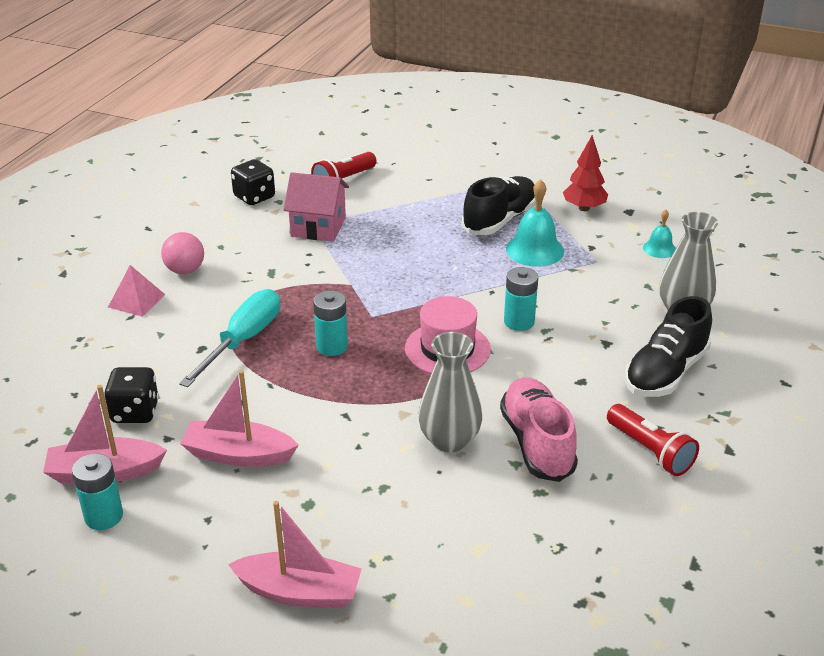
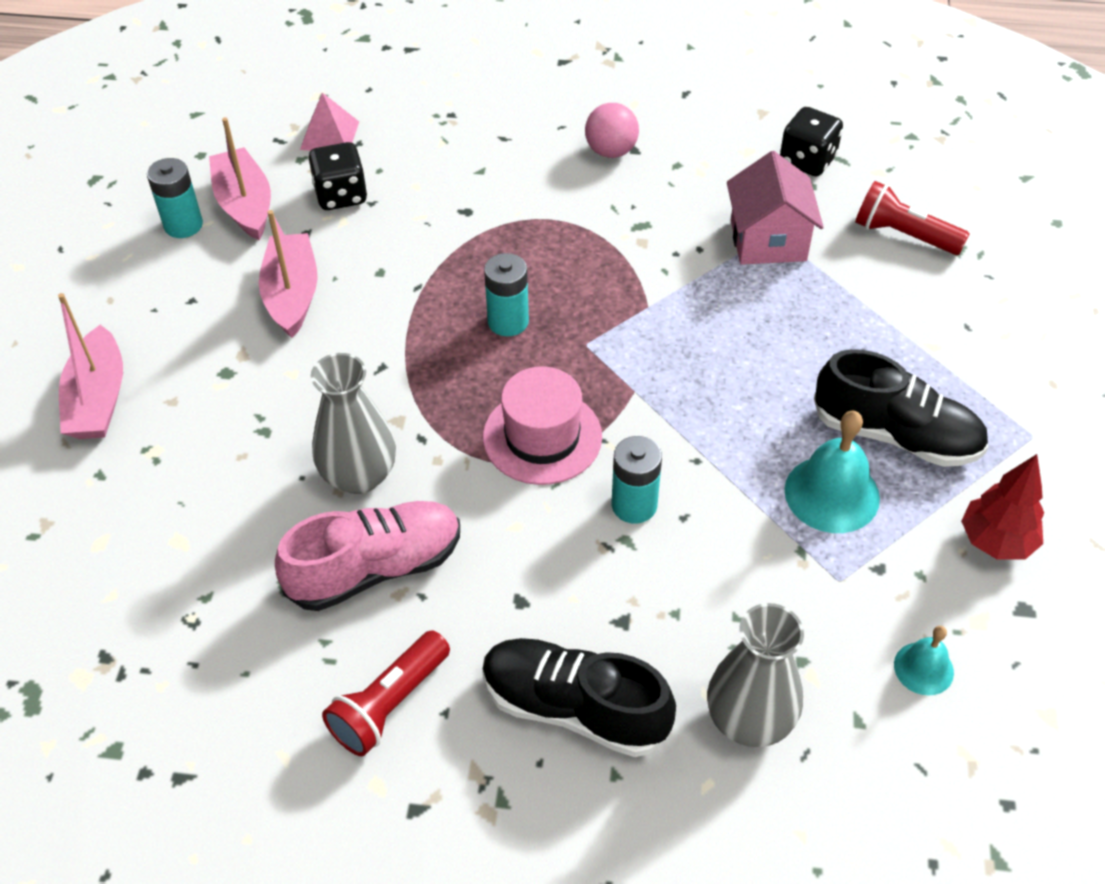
camera: 75 degrees right, 15 degrees up
(136, 300) = (534, 132): pink pyramid -> pink pyramid (329, 135)
(243, 340) = (492, 240): turquoise screwdriver -> none

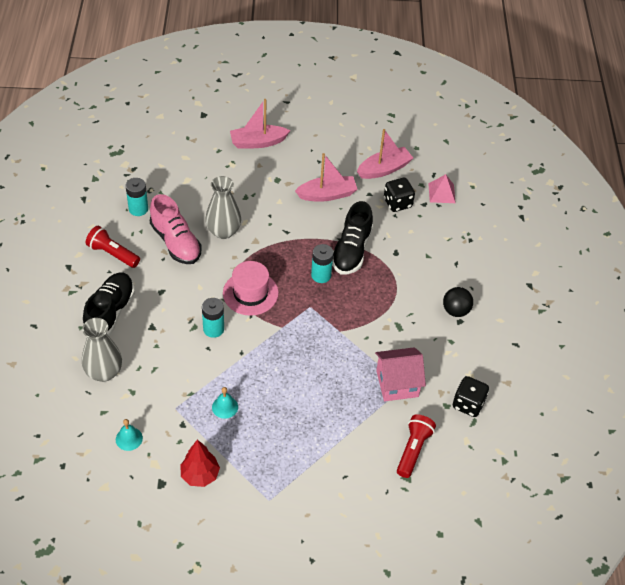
camera: 80 degrees right, 0 degrees up
(183, 225) = (366, 150): turquoise battery -> turquoise battery (138, 209)
(611, 151) = (455, 311): pink ball -> black ball
(832, 494) = (225, 407): turquoise bell -> turquoise bell, size x0.57
(895, 435) = (264, 436): black shoe -> black shoe (351, 251)

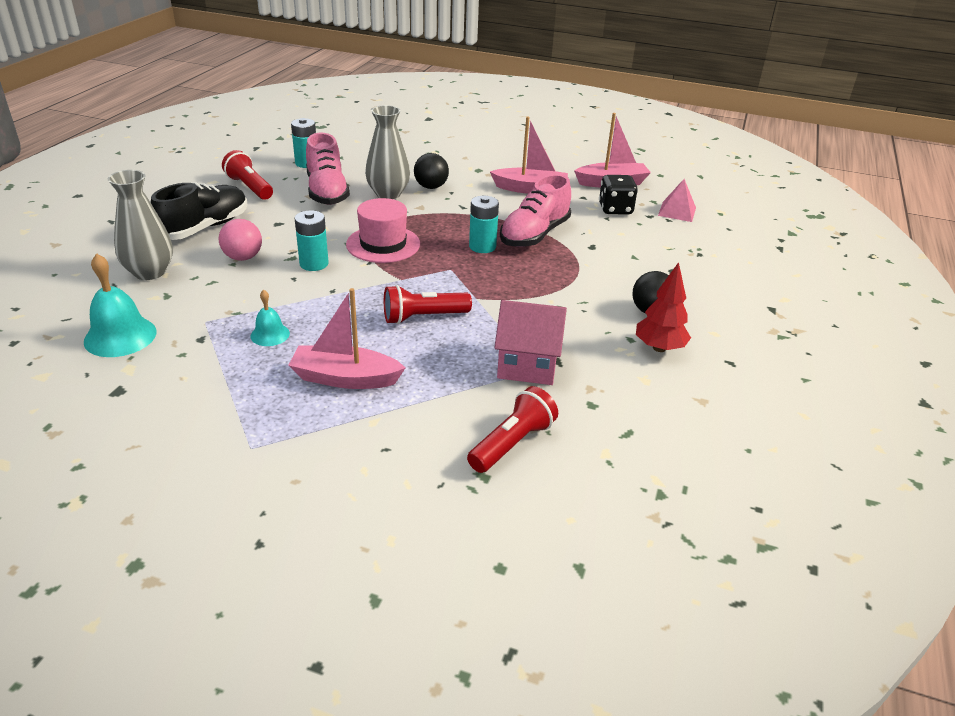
camera: 20 degrees right, 15 degrees down
(129, 438) = (120, 336): turquoise bell -> turquoise bell, size x1.75
(160, 337) = (243, 257): none -> pink ball
(200, 475) = (177, 395): red tree -> red tree (659, 348)
(251, 213) = (431, 187): none -> black ball
(258, 142) = (474, 143): pink boat -> pink boat (345, 378)
(314, 360) = (423, 317): none -> red flashlight
(351, 251) = (534, 235): black shoe -> pink shoe
(468, 404) = (627, 411): black dice -> none

